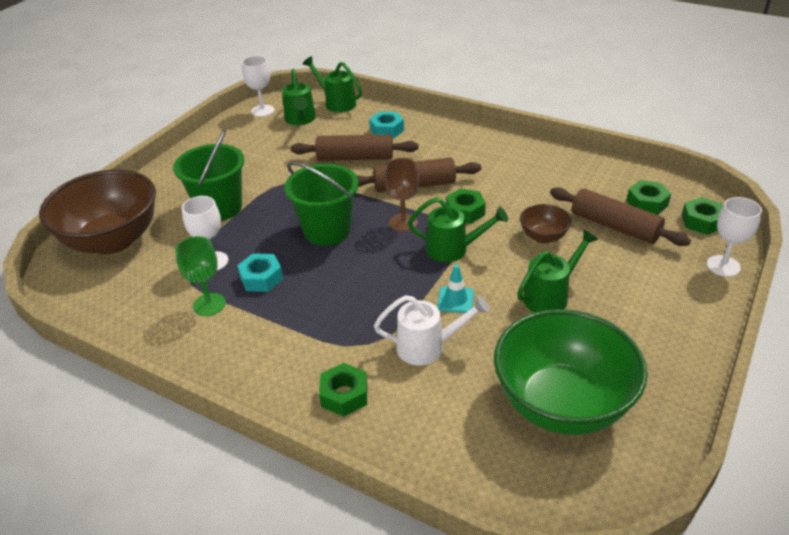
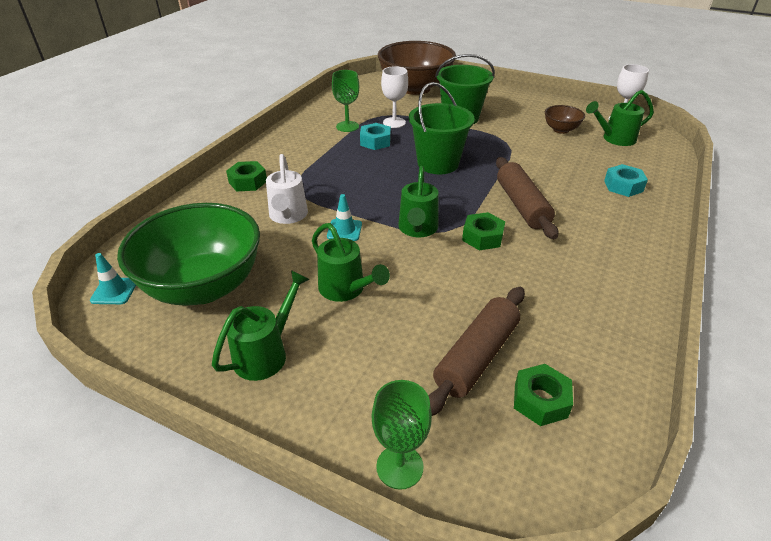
camera: 85 degrees right, 0 degrees up
(336, 103) = (662, 155): green watering can -> green watering can (266, 353)
(355, 158) = (559, 170): brown rolling pin -> none
(403, 222) = (456, 200): brown goblet -> none
(543, 237) = (445, 291): brown bowl -> brown bowl (561, 130)
(583, 489) = (114, 291): none -> turquoise traffic cone
(702, 221) = (507, 463): green nut -> none
(723, 266) = (399, 467): white goblet -> green goblet

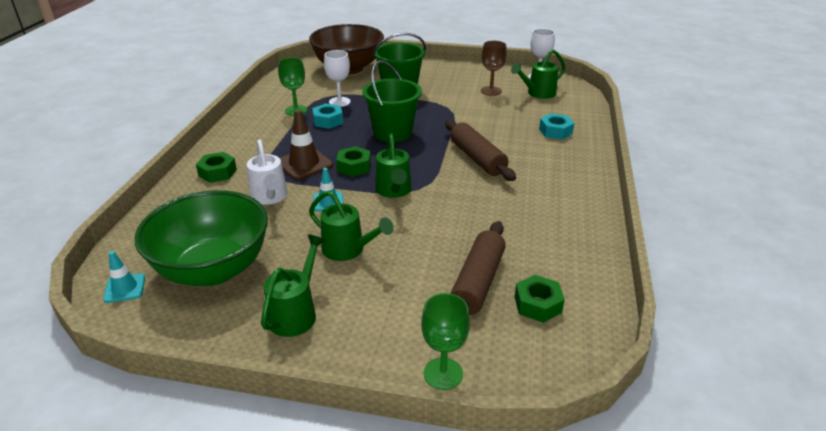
camera: 15 degrees left, 5 degrees down
(335, 185) = (304, 164): none -> brown traffic cone
(482, 237) = (452, 189): green nut -> green nut (354, 167)
(561, 130) = (491, 91): brown bowl -> brown goblet

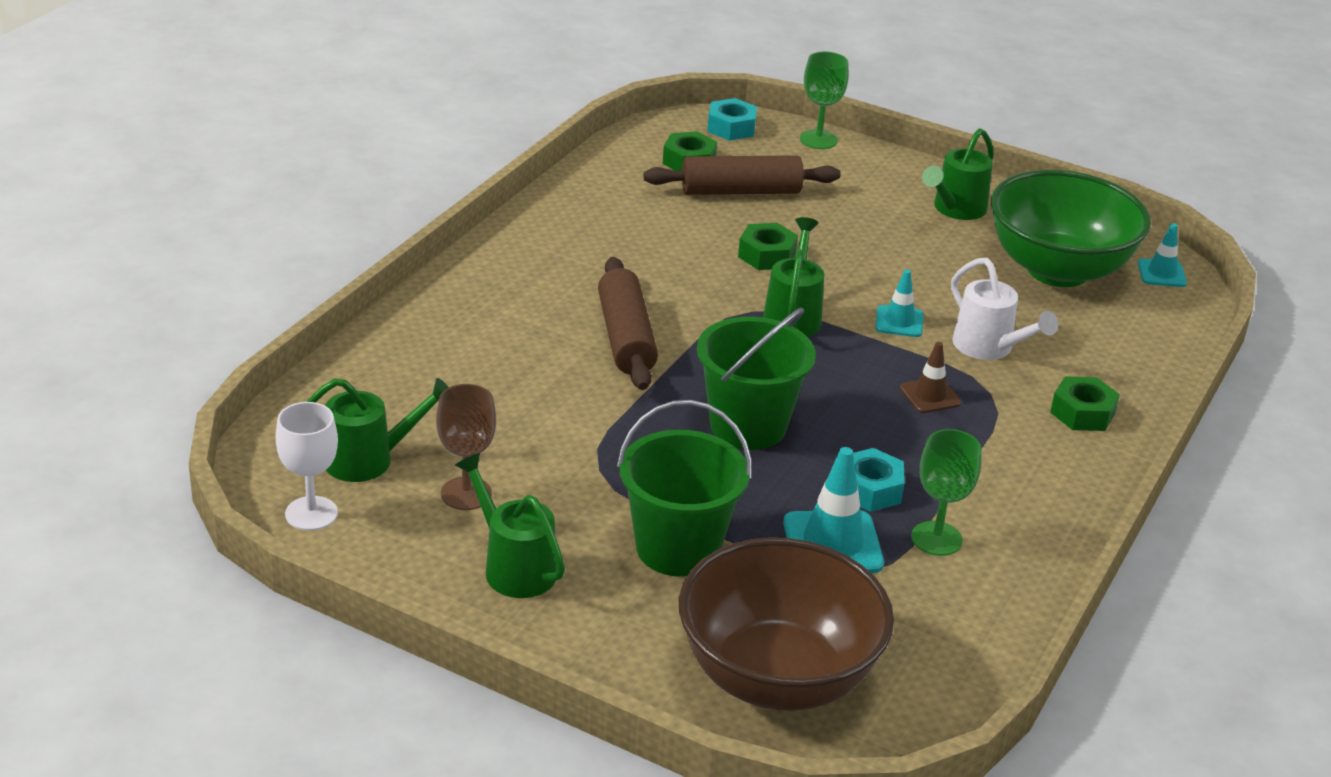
camera: 165 degrees left, 0 degrees up
(270, 197) = (989, 348): white watering can -> white watering can turned 150 degrees clockwise
(304, 164) = (930, 396): brown traffic cone -> brown traffic cone, size x0.60
(339, 102) = (832, 543): white goblet -> turquoise traffic cone
(348, 250) = (883, 254): green watering can -> green watering can (513, 566)
(354, 167) = (844, 371): green nut -> green nut (766, 255)
(477, 282) = (740, 191): brown rolling pin -> brown rolling pin turned 45 degrees clockwise
(555, 131) = (438, 357): turquoise nut -> turquoise nut (731, 127)

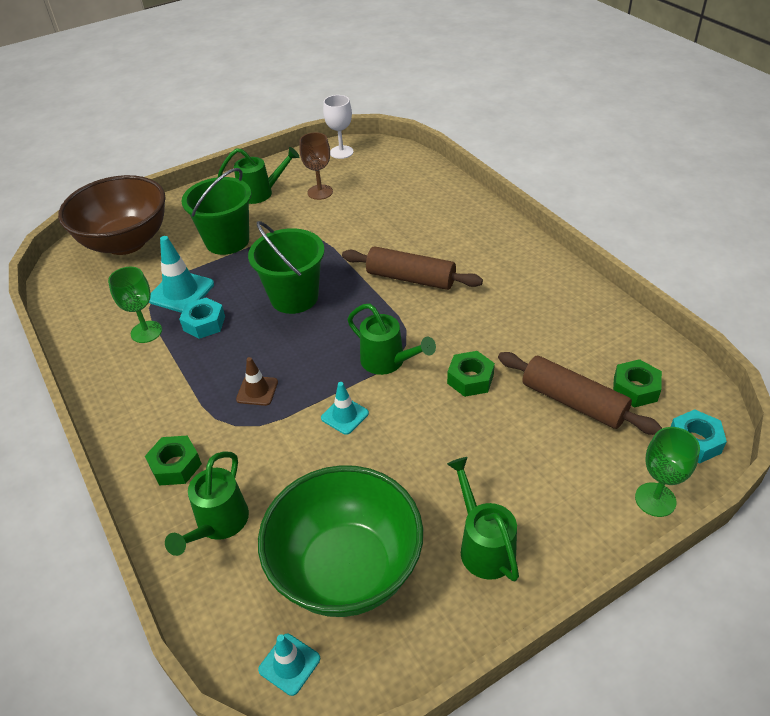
camera: 125 degrees right, 10 degrees up
(369, 460) = (366, 172): green watering can -> green watering can (218, 524)
(740, 191) = (573, 402): brown rolling pin -> brown rolling pin turned 75 degrees counterclockwise
(989, 348) = (280, 452): white watering can -> none

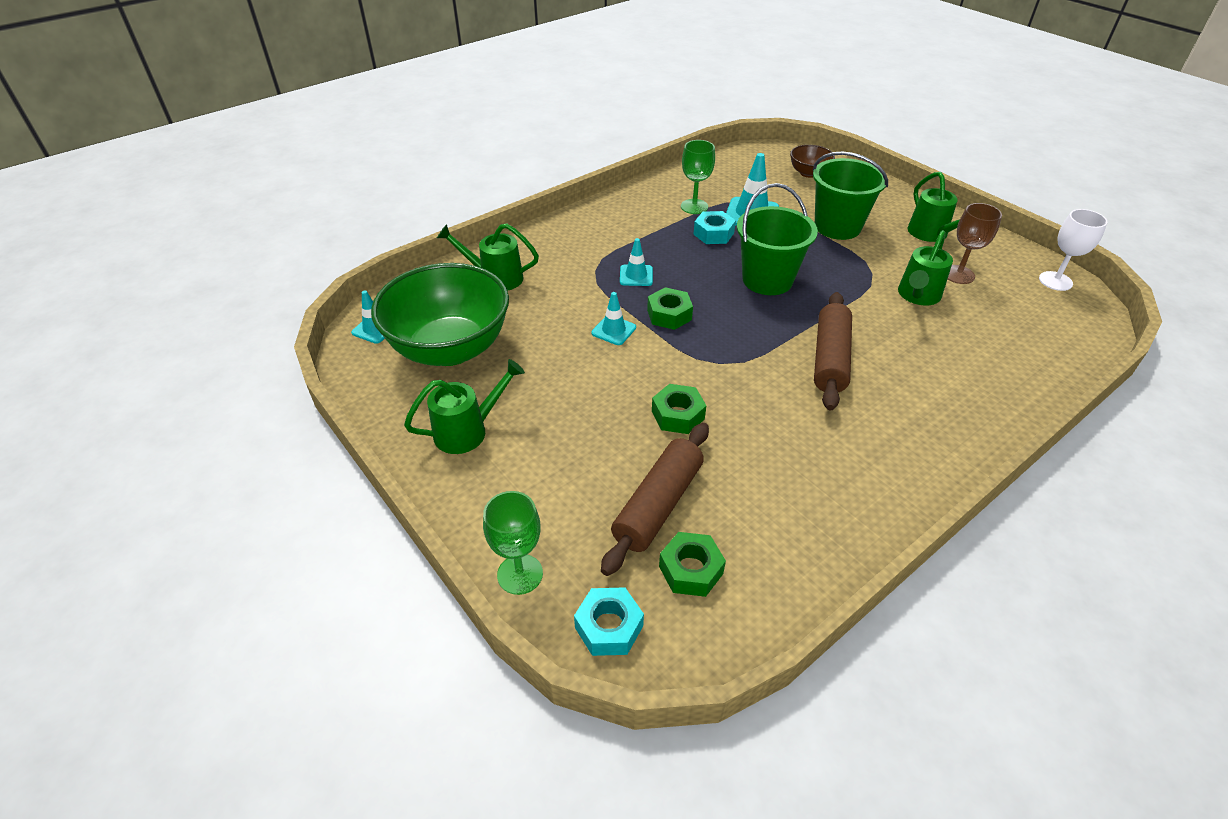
camera: 80 degrees right, 0 degrees up
(126, 242) = (808, 173): brown bowl -> brown bowl, size x0.45
(175, 465) = (550, 248): green nut -> green nut (669, 315)
(257, 391) = (636, 275): brown traffic cone -> turquoise traffic cone
(388, 362) = (690, 352): green watering can -> green watering can (917, 296)

